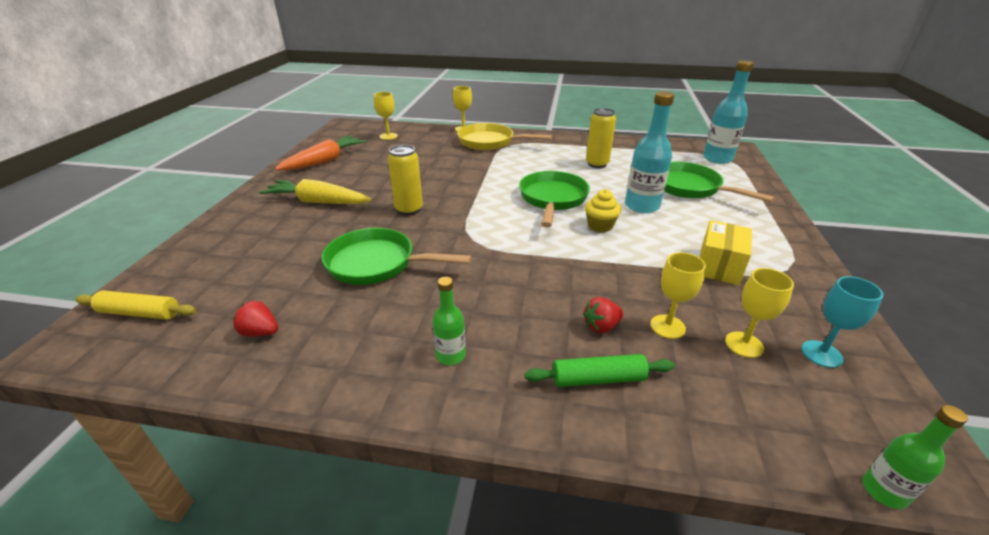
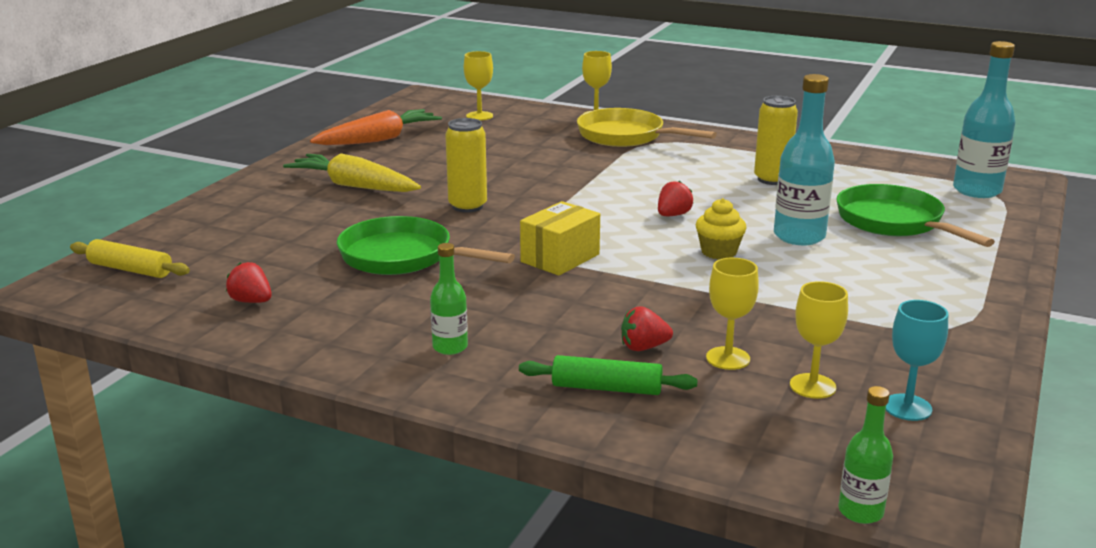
camera: 15 degrees right, 10 degrees down
(552, 199) = (673, 215): green pan -> red strawberry
(719, 266) = (852, 312): yellow box -> yellow box (560, 258)

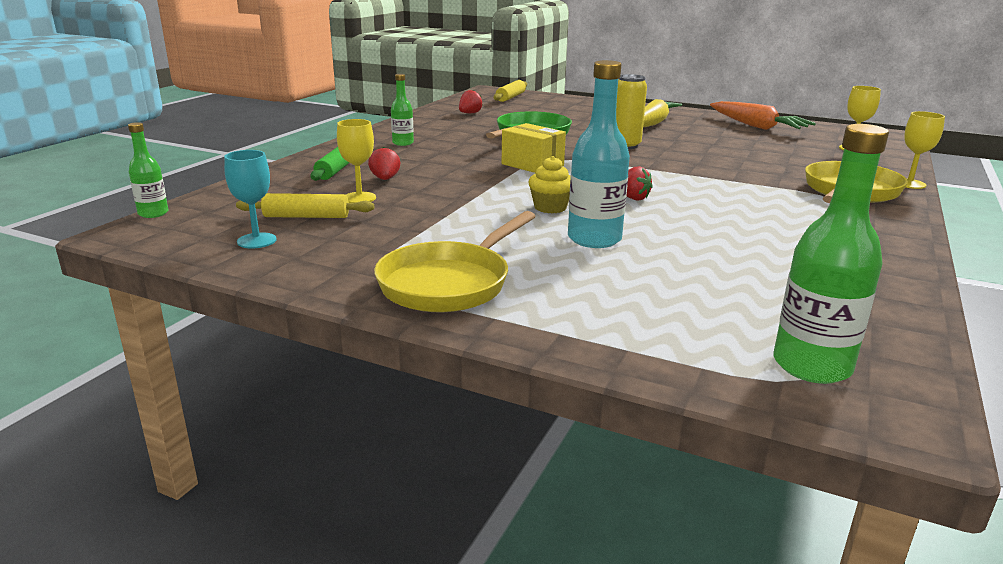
camera: 90 degrees right, 0 degrees up
(772, 179) = (761, 242): yellow can -> none
(812, 386) = (306, 217): yellow goblet -> yellow rolling pin
(894, 222) = (650, 288): green pan -> none
(941, 295) = (449, 283): none -> yellow pan
(977, 190) = (811, 366): turquoise bottle -> green bottle

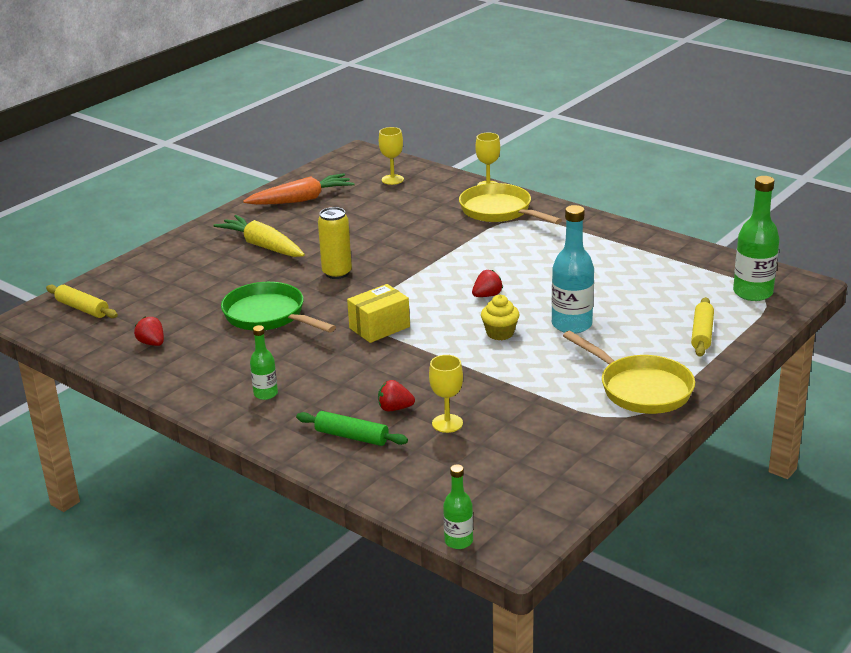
camera: 75 degrees left, 5 degrees up
(256, 241) = (544, 475): turquoise goblet -> none
(306, 217) = (491, 451): yellow rolling pin -> yellow rolling pin (702, 334)

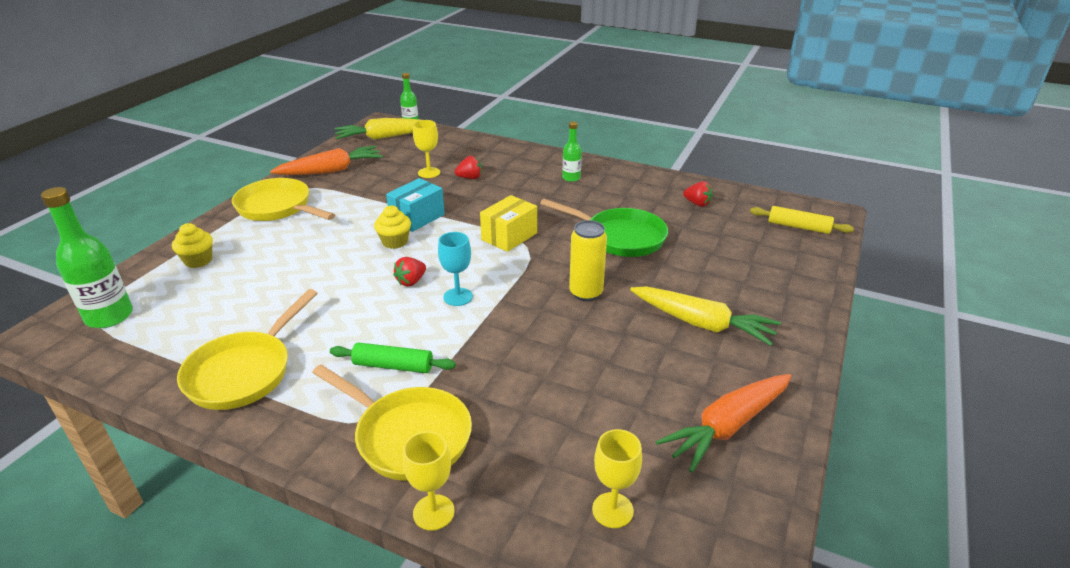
camera: 165 degrees right, 5 degrees up
(351, 437) = (493, 160): green rolling pin -> green rolling pin (393, 365)
(448, 280) = (458, 297): none -> turquoise goblet
(473, 358) = (417, 217): none -> turquoise box
(507, 507) = (384, 137): none -> yellow carrot
(571, 325) = (325, 257): turquoise bottle -> none
(584, 443) = (331, 170): none -> orange carrot
(617, 248) = (244, 372): none -> yellow pan
(702, 334) = (198, 260): yellow rolling pin -> yellow cupcake

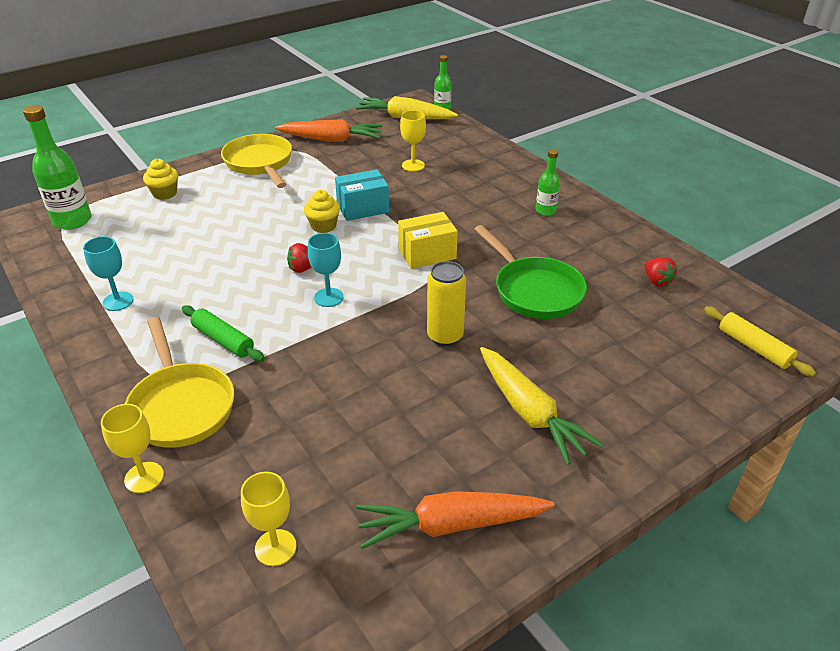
camera: 30 degrees right, 5 degrees up
(244, 372) = (118, 301): yellow pan -> turquoise goblet
(470, 178) = (446, 181): red strawberry -> none

